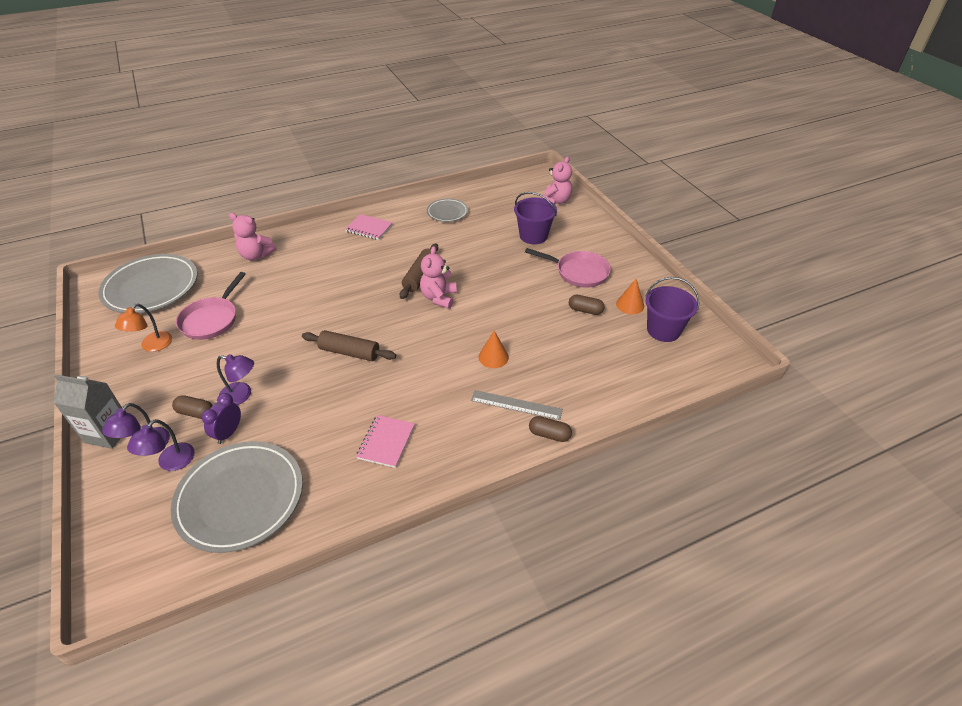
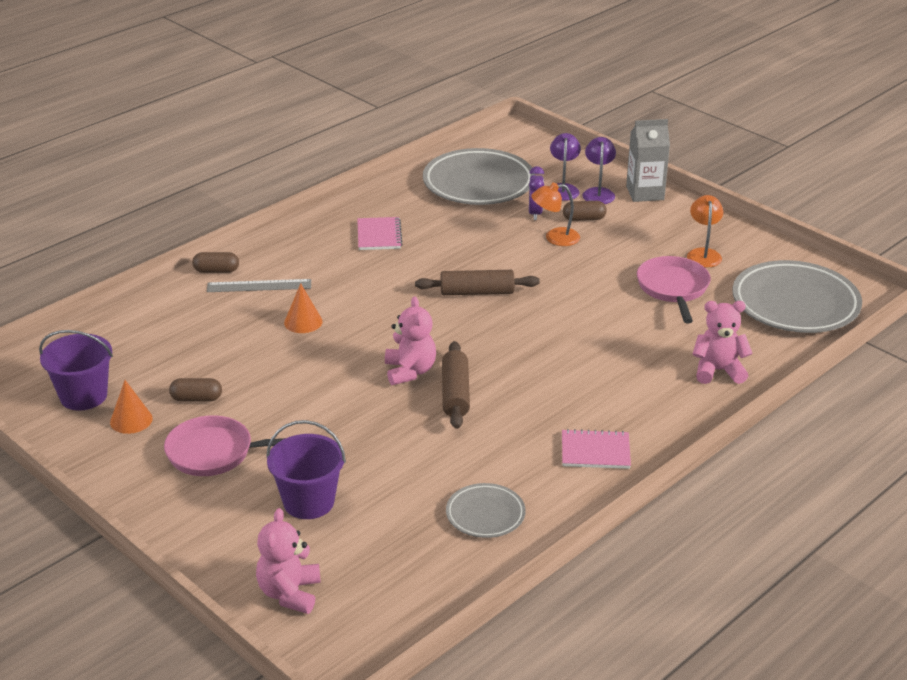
camera: 160 degrees right, 10 degrees down
(242, 395) = (555, 238): purple lamp -> orange lamp

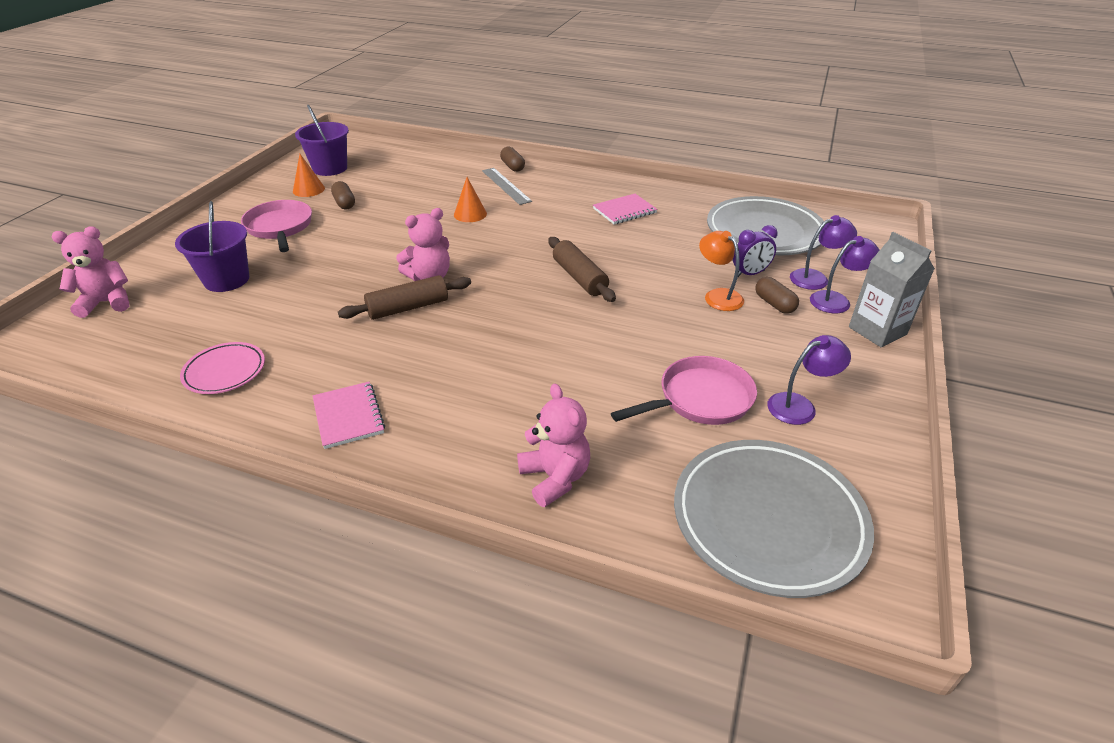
camera: 65 degrees right, 5 degrees up
(485, 514) = (225, 371): grey plate -> pink plate
(703, 254) = (799, 406): orange lamp -> purple lamp

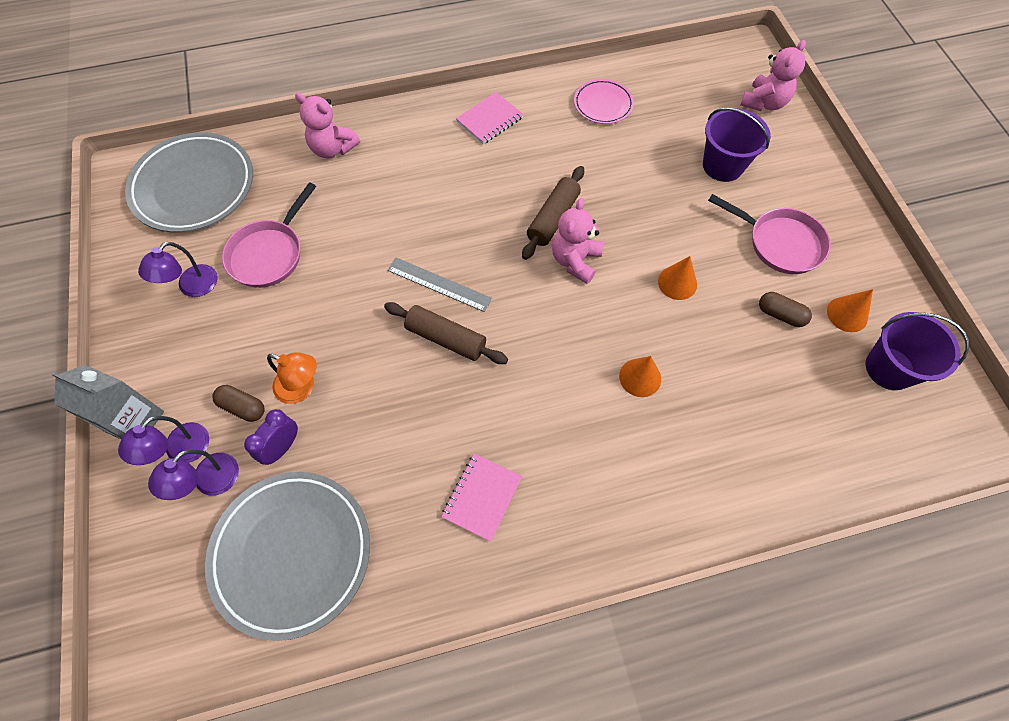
camera: 145 degrees right, 25 degrees up
(348, 416) = (490, 120): pink notebook -> pink notebook turned 75 degrees counterclockwise
(379, 238) = (677, 283): none -> orange cone
(506, 186) = (662, 465): grey ruler -> grey ruler (439, 284)
(512, 166) = (701, 523): brown capsule -> none

